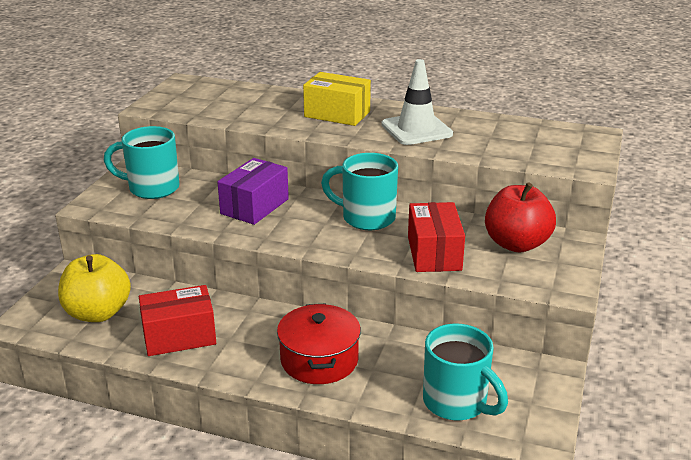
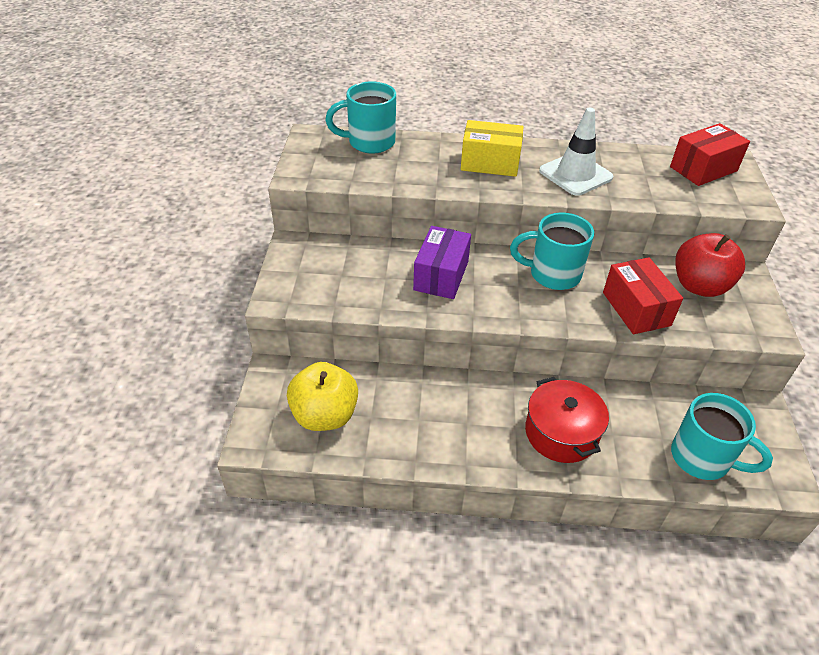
camera: 15 degrees left, 15 degrees up
(152, 188) = (327, 266): turquoise mug -> turquoise mug (369, 142)
(179, 336) = (419, 429): red box -> red box (703, 169)

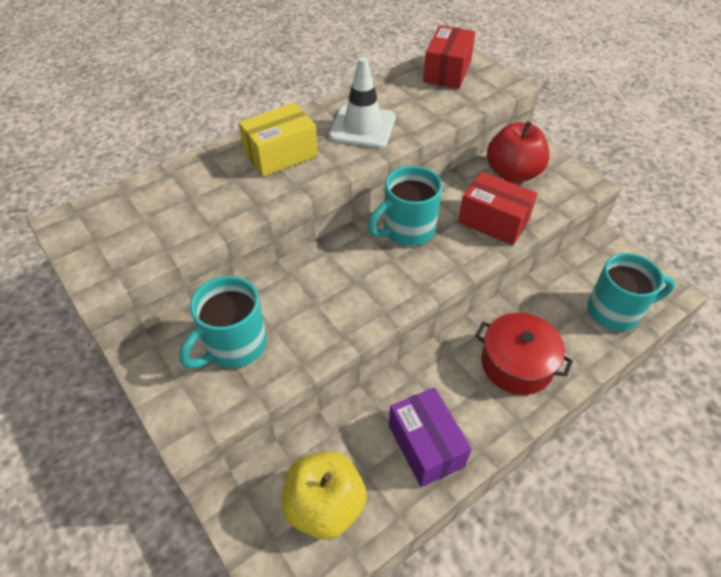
camera: 40 degrees left, 5 degrees up
(369, 142) = (140, 196): turquoise mug -> turquoise mug (234, 346)
(441, 275) = (320, 292): purple box -> purple box (425, 446)

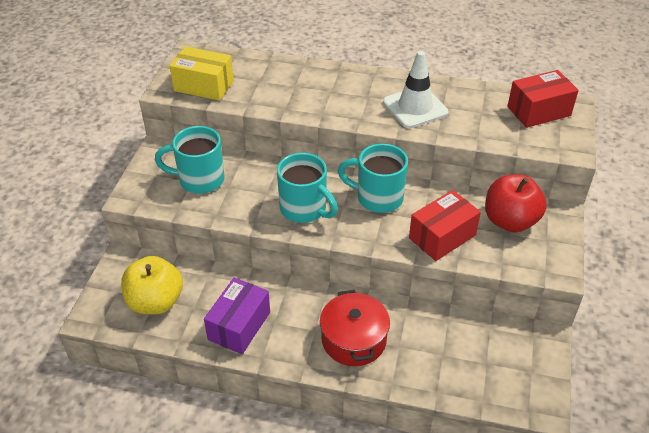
camera: 50 degrees right, 5 degrees down
(281, 155) = (340, 90): yellow box -> yellow box (203, 86)
(493, 221) = (442, 236): red box -> red box turned 60 degrees clockwise
(615, 311) = (472, 376): turquoise mug -> turquoise mug (304, 209)

